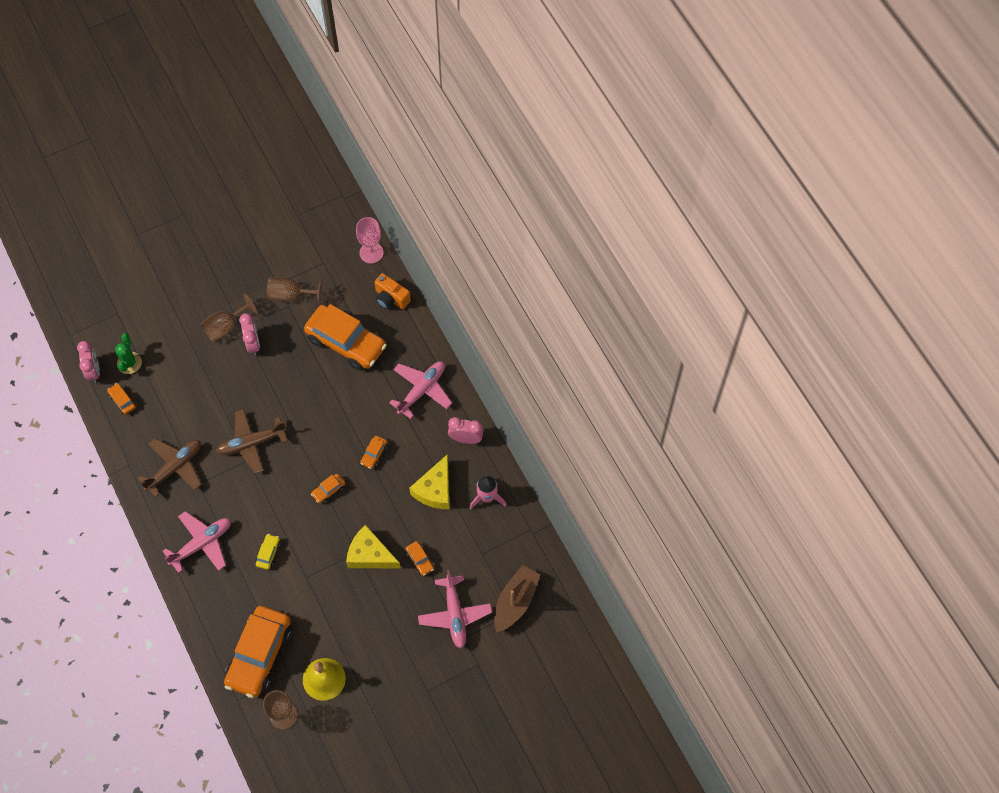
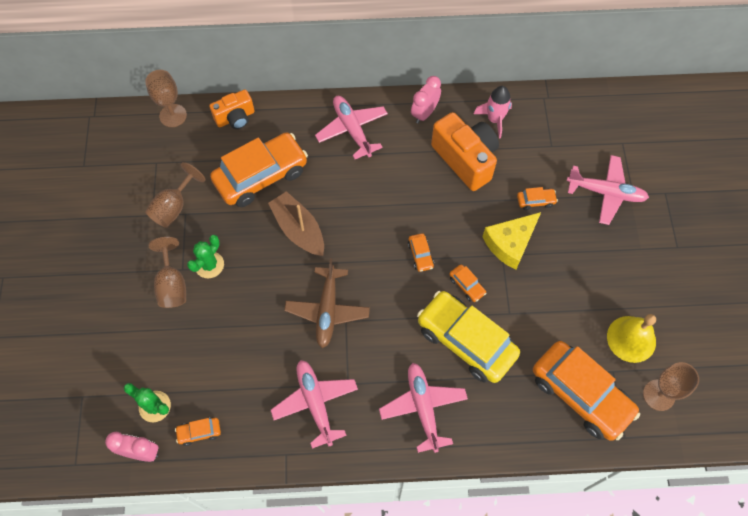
camera: 65 degrees left, 0 degrees up
(175, 467) = (315, 403): brown plane -> pink plane
(253, 343) = (209, 265): pink clock -> green cactus
(268, 553) = (466, 341): yellow car -> yellow car, size x2.46
(371, 252) = (173, 115): pink goblet -> brown goblet
(374, 454) = (400, 198): orange car -> orange car (467, 285)
(435, 489) = (465, 159): yellow cheese -> orange camera
(515, 602) = (612, 138): brown boat -> brown boat (299, 230)

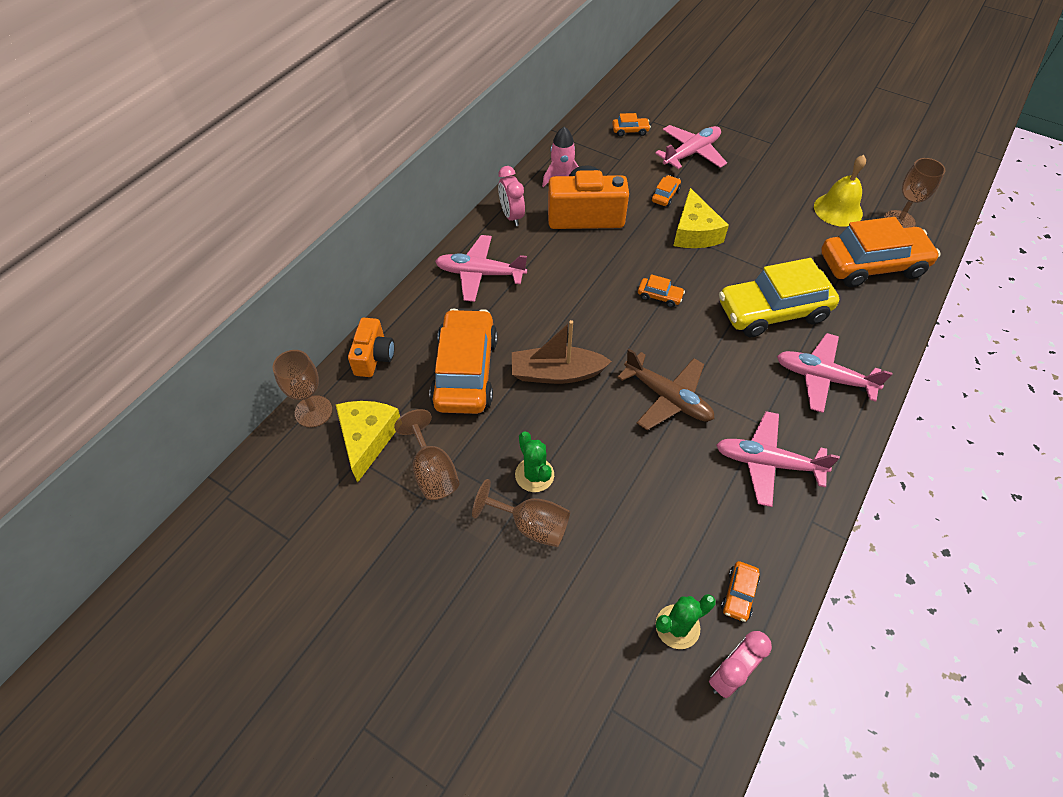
camera: 55 degrees left, 10 degrees down
(173, 157) = (367, 438): none -> yellow cheese
(467, 285) = (715, 281): orange car -> orange car (630, 131)

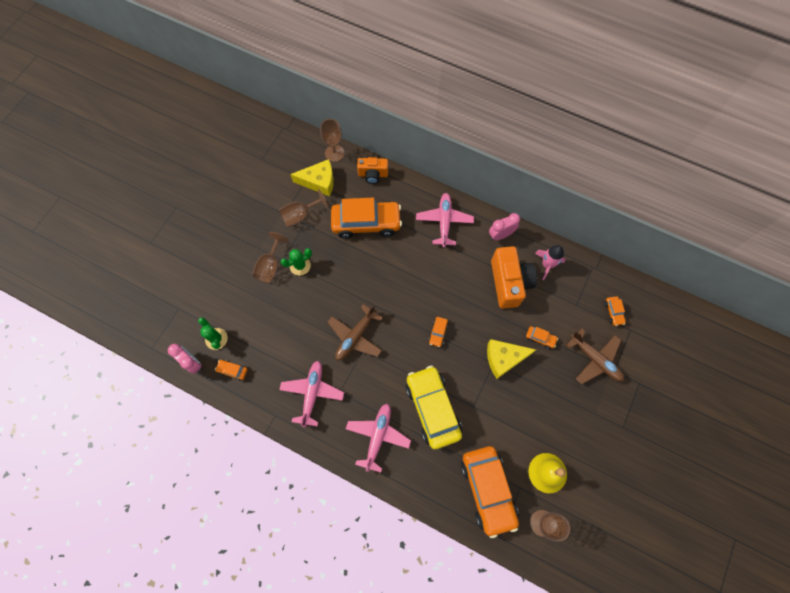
camera: 85 degrees right, 15 degrees up
(557, 373) = (369, 272): brown boat -> none
(691, 153) = (595, 359): pink plane -> brown plane

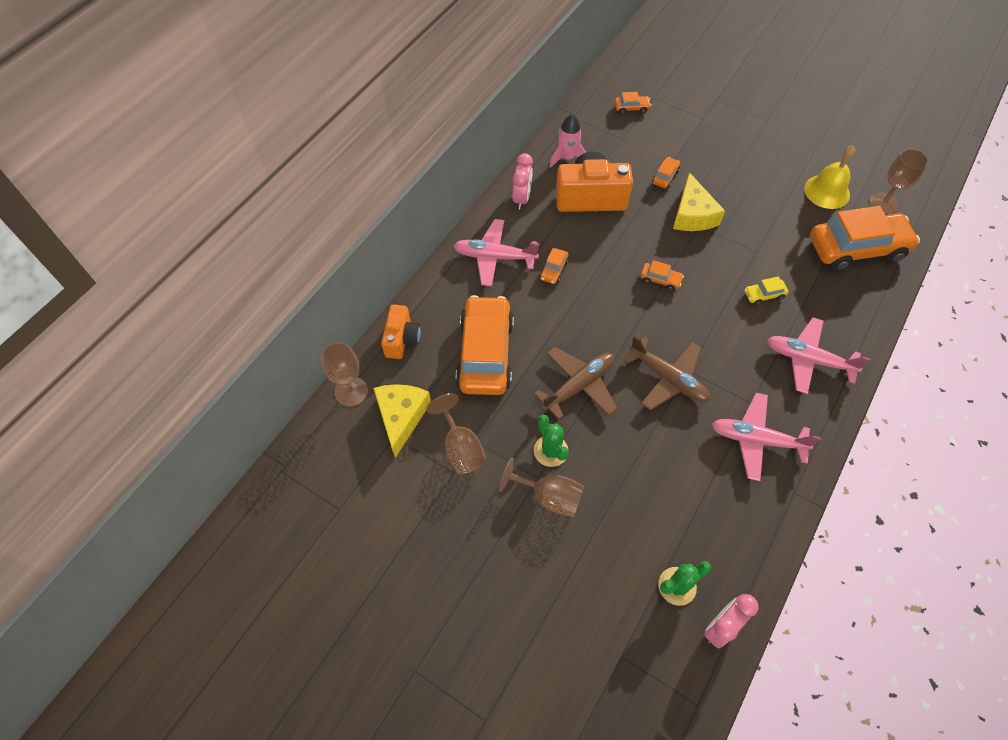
camera: 85 degrees left, 10 degrees down
(232, 370) = (729, 558): orange car -> orange car (554, 270)
(432, 408) = (764, 295): yellow car -> yellow car, size x0.41
(500, 235) = (521, 198): pink clock -> pink clock turned 150 degrees counterclockwise
(595, 359) = (690, 132): brown plane -> brown plane (579, 386)

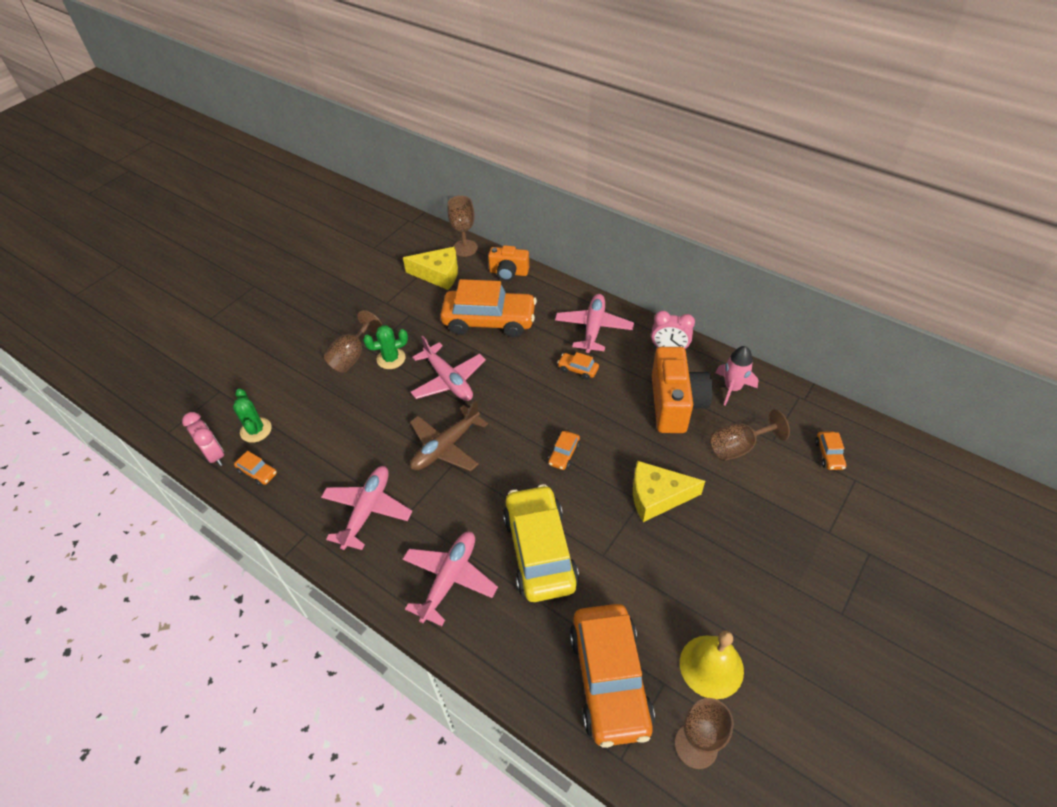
camera: 95 degrees right, 10 degrees down
(461, 448) = (405, 306): brown goblet -> brown goblet (738, 447)
(579, 386) = (448, 380): brown plane -> pink plane
(665, 177) = (715, 476): orange car -> orange car (258, 472)
(764, 295) = (539, 551): yellow car -> yellow car, size x2.46

